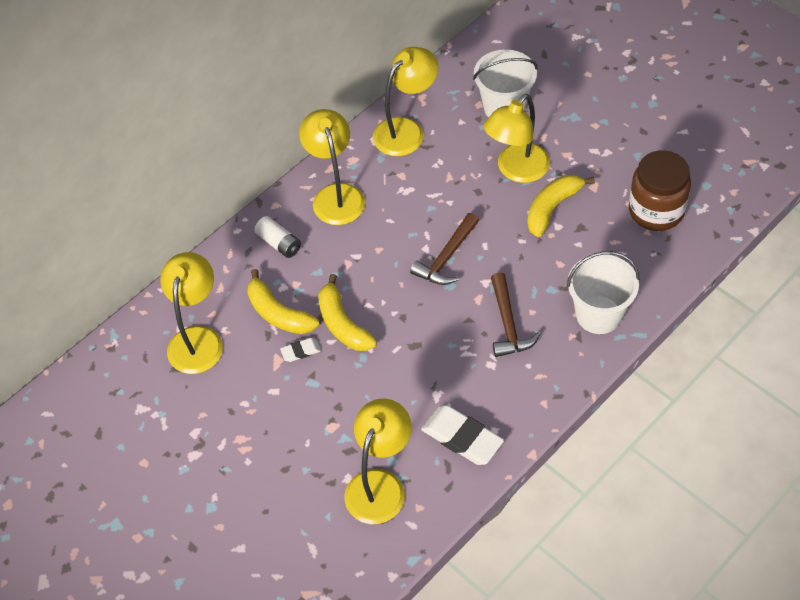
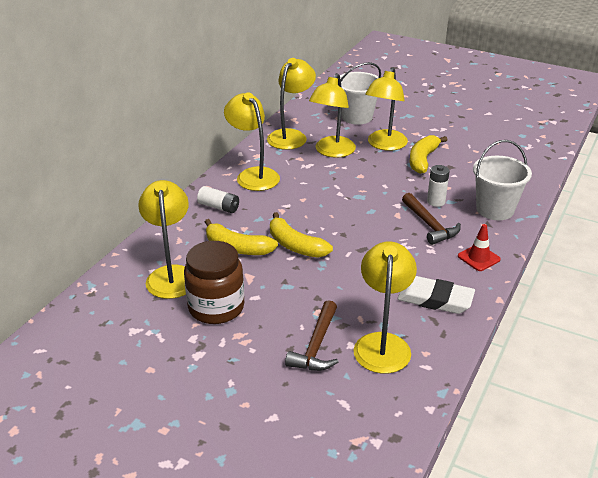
camera: 20 degrees left, 20 degrees down
(300, 351) = (267, 268): white eraser -> none
(445, 171) = (332, 152): none -> yellow lamp
(447, 257) = (359, 196): brown hammer -> brown hammer (316, 345)
(533, 286) = (436, 202): none -> white battery
(540, 388) = (478, 258): none -> red traffic cone
(656, 210) = (497, 151): brown jar -> brown jar (216, 307)

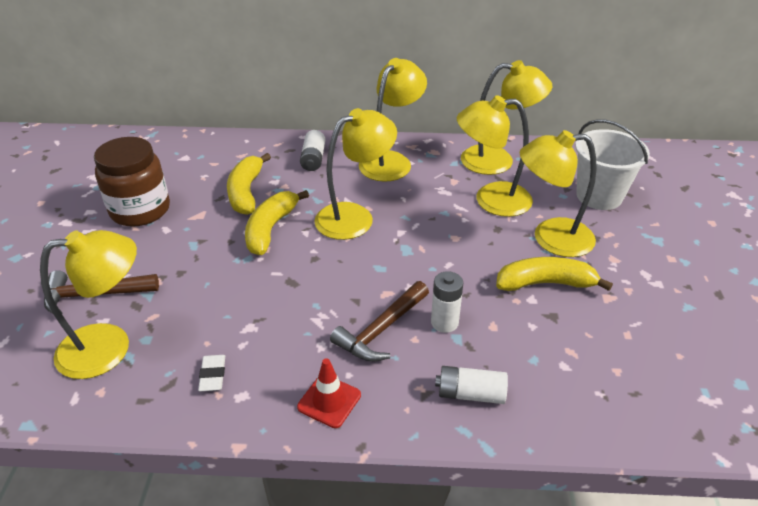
camera: 65 degrees right, 5 degrees up
(171, 275) = (183, 169): yellow lamp -> yellow lamp (355, 217)
(435, 299) = (212, 375): white eraser -> white eraser, size x0.50
(495, 209) = (470, 394): white bucket -> white battery

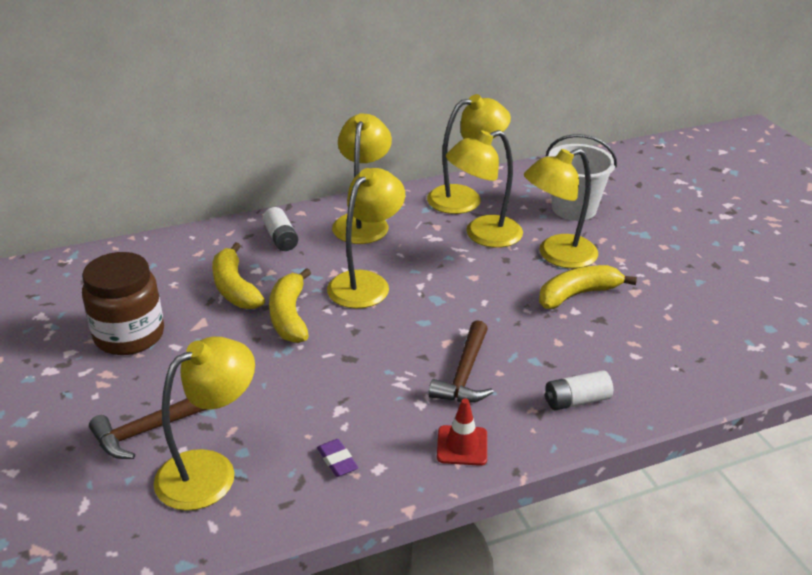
camera: 25 degrees left, 5 degrees down
(212, 375) = (337, 460): white eraser -> purple eraser
(444, 322) = (515, 351): white battery -> none

